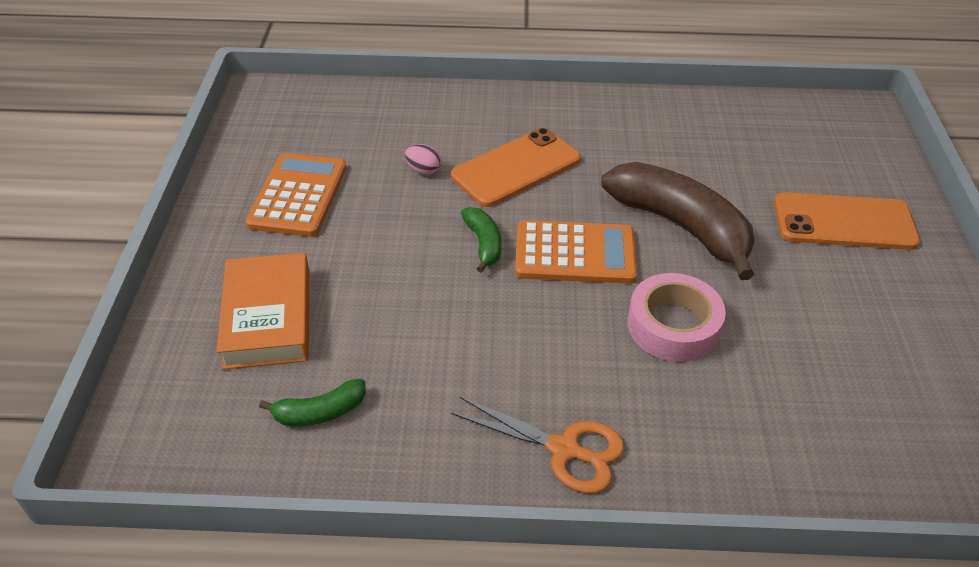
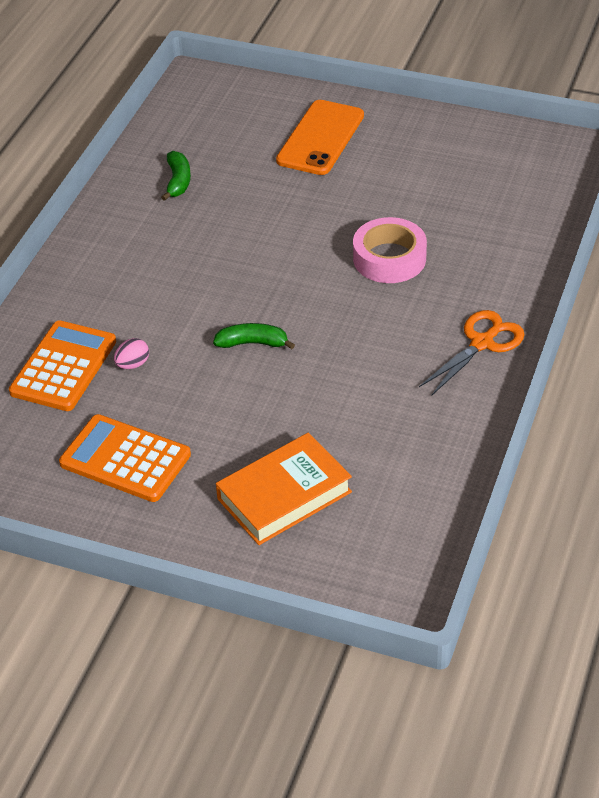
camera: 70 degrees left, 0 degrees up
(268, 317) = (284, 495): orange book -> orange book turned 45 degrees counterclockwise
(320, 412) = (402, 472): green banana -> green banana (178, 181)
(516, 168) = (161, 302): orange phone -> none
(575, 253) = (289, 291): orange calculator -> orange calculator (63, 367)
(680, 226) = (285, 224): brown banana -> none

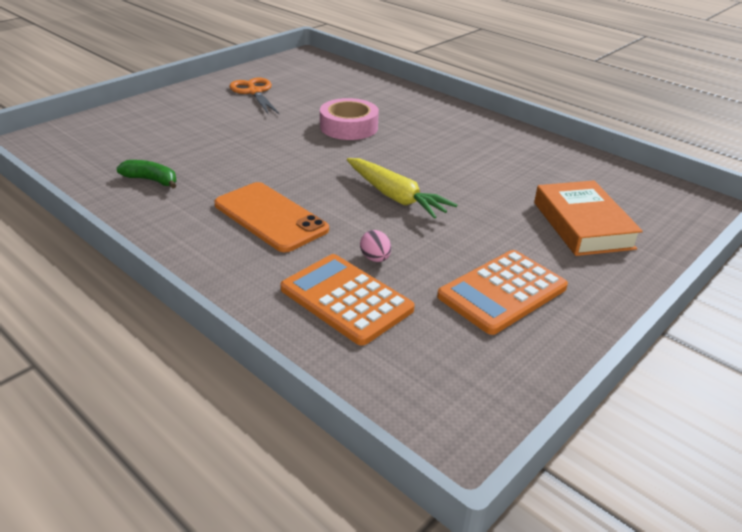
camera: 70 degrees left, 10 degrees down
(252, 343) = (395, 197): green banana -> yellow carrot
(320, 138) = (183, 116): orange phone -> orange phone (270, 217)
(482, 343) = (463, 121): orange scissors -> orange scissors (254, 92)

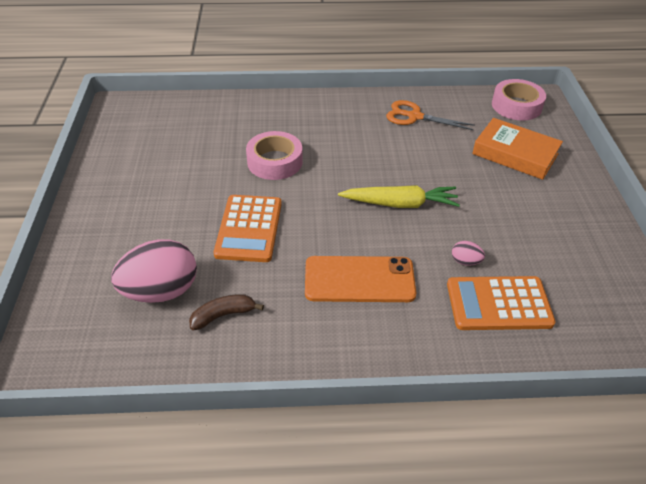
camera: 45 degrees left, 10 degrees up
(144, 149) = (161, 291): none -> pink egg
(151, 180) = (223, 315): green banana -> brown banana
(254, 92) = (144, 171): orange scissors -> orange scissors (414, 116)
(502, 292) = (551, 232): orange calculator -> orange calculator (249, 228)
(661, 197) = (516, 106): none -> pink tape

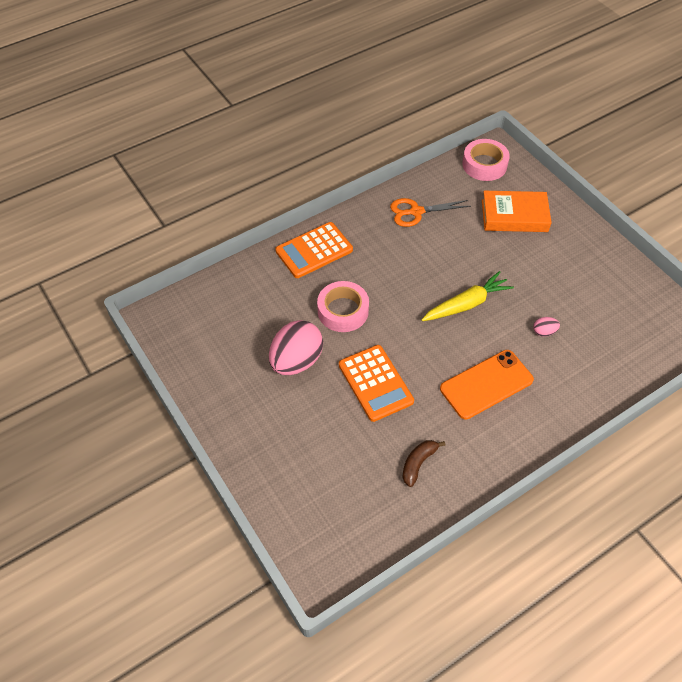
camera: 30 degrees left, 10 degrees up
(161, 291) = (358, 470): pink egg -> pink egg (296, 361)
(498, 304) = (586, 355): orange calculator -> orange calculator (314, 250)

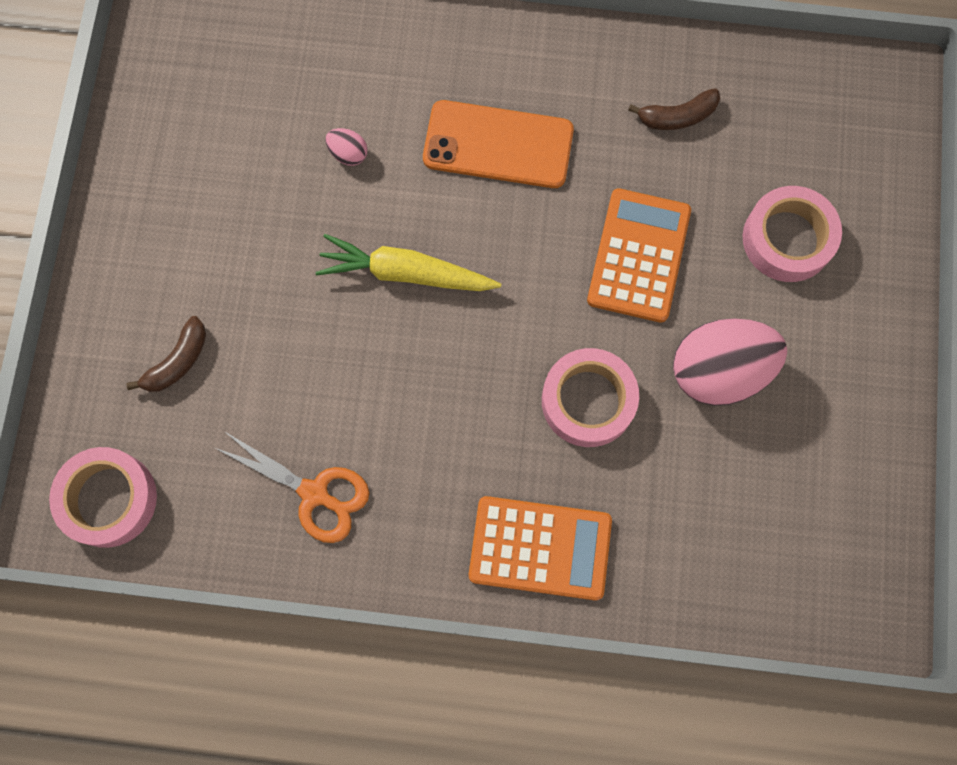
camera: 140 degrees left, 20 degrees up
(312, 442) = (787, 239): none -> pink tape
(514, 216) = (177, 361): orange book -> brown banana

